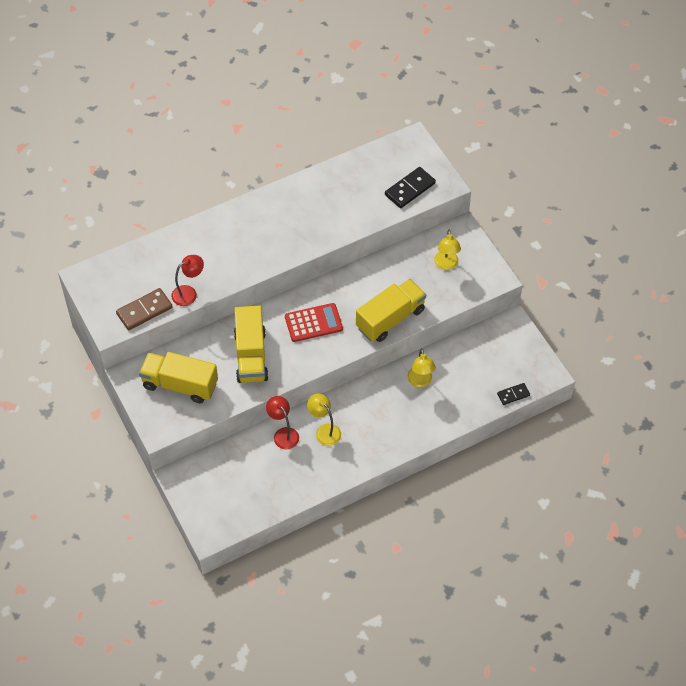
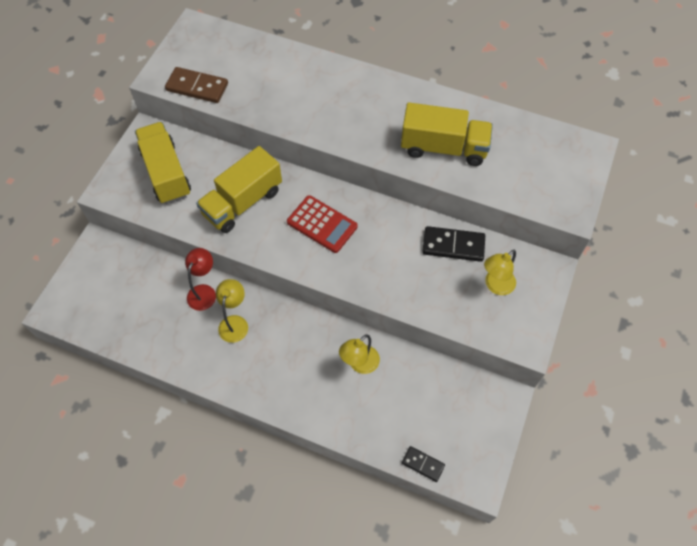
camera: 50 degrees right, 5 degrees up
(189, 293) = (244, 104): red lamp -> none
(390, 319) = (386, 283): yellow truck -> yellow truck (443, 148)
(410, 189) = (533, 186): black domino -> black domino (453, 245)

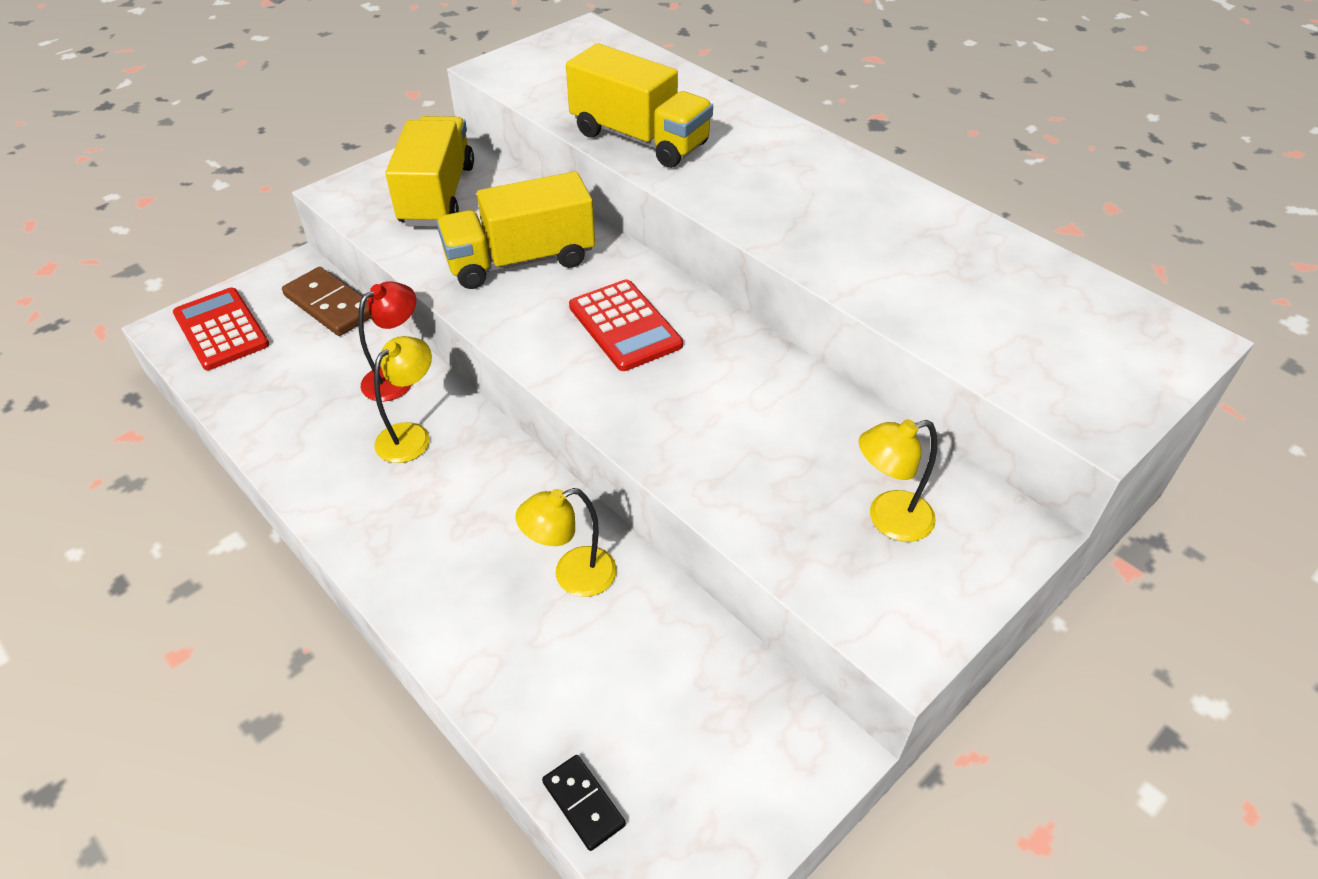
camera: 25 degrees right, 15 degrees down
(83, 301) = (221, 329): none -> red calculator
(197, 87) = (539, 90): brown domino -> brown domino (330, 305)
(443, 148) = (886, 259): yellow truck -> yellow truck (639, 139)
(453, 245) = (839, 429): black domino -> none

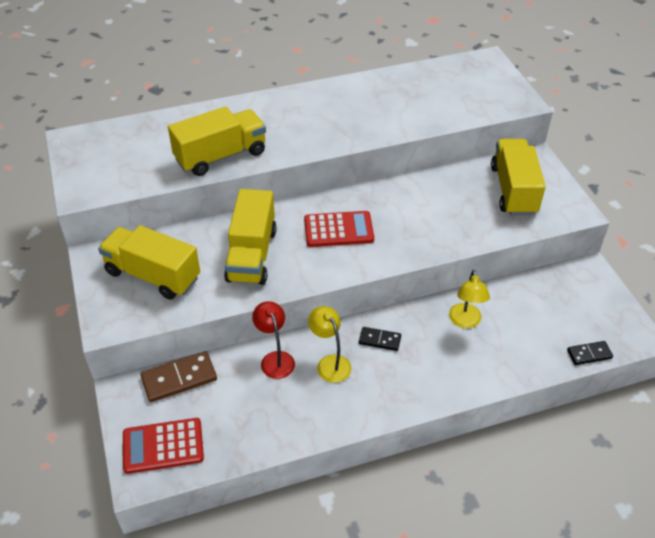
camera: 65 degrees left, 0 degrees up
(480, 477) = (379, 340): none -> black domino
(888, 519) = (513, 190): yellow lamp -> yellow truck

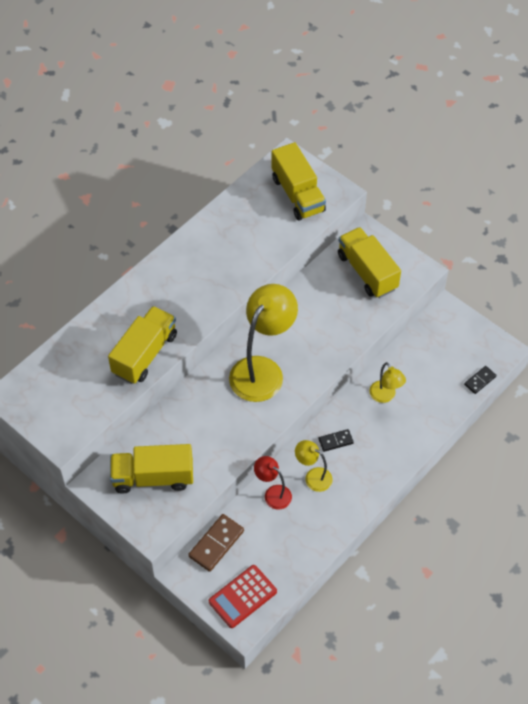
camera: 30 degrees left, 10 degrees up
(251, 255) = (213, 423): yellow truck -> yellow truck (297, 194)
(338, 230) = (262, 370): red calculator -> yellow lamp

